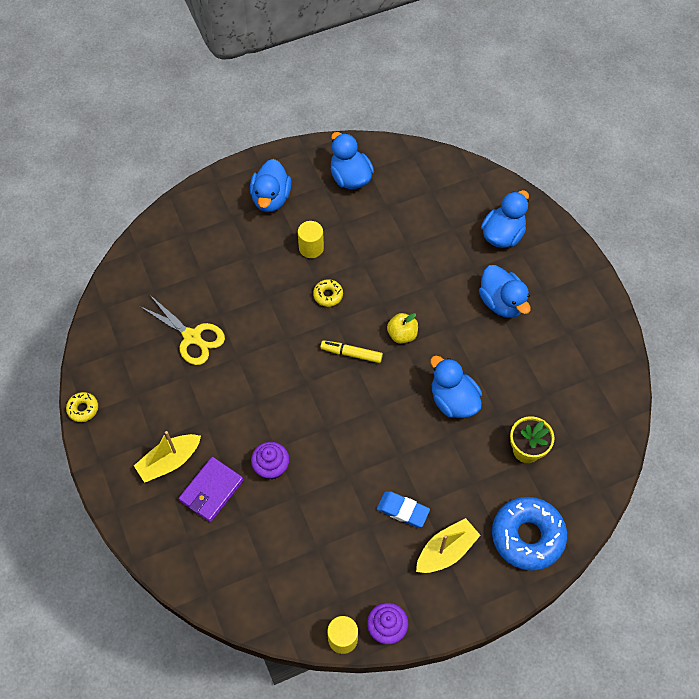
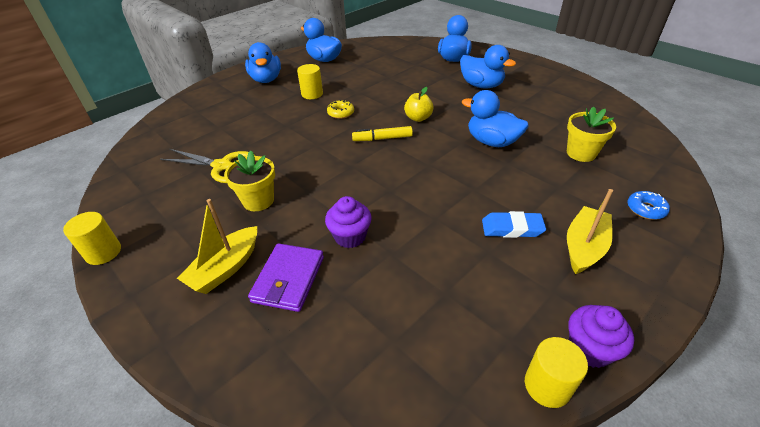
camera: 20 degrees left, 20 degrees down
(83, 409) = (103, 252): yellow donut -> yellow cylinder
(212, 396) = (258, 201): none -> yellow flower pot
(527, 536) = (645, 209): blue donut -> blue donut, size x0.45

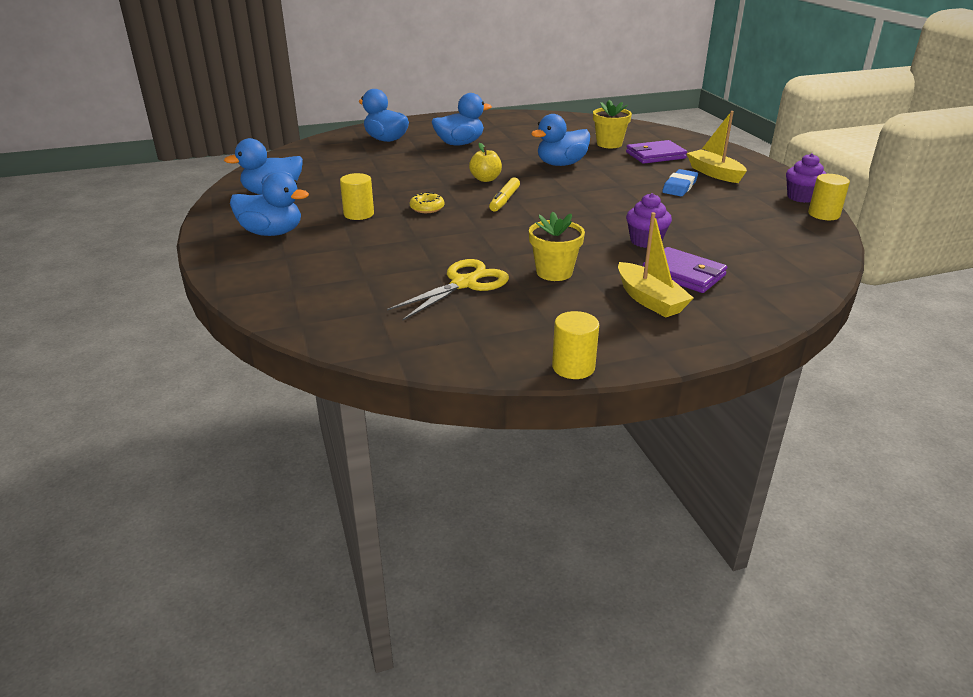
camera: 65 degrees left, 10 degrees down
(587, 190) = (655, 155): none -> purple wallet
(645, 209) = (689, 148): blue donut -> none

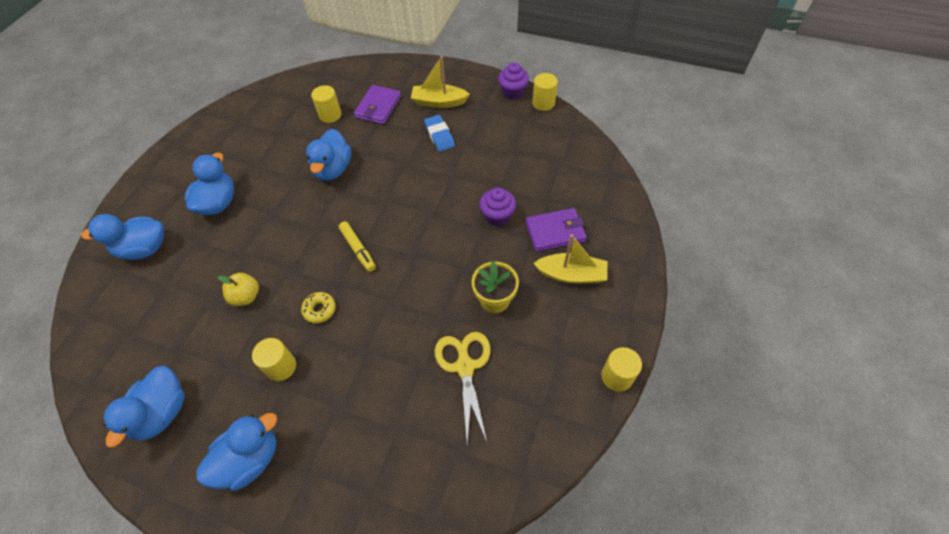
camera: 50 degrees left, 25 degrees up
(485, 179) = (308, 234): yellow apple -> yellow apple (246, 296)
(609, 144) = (330, 115): yellow flower pot -> yellow cylinder

